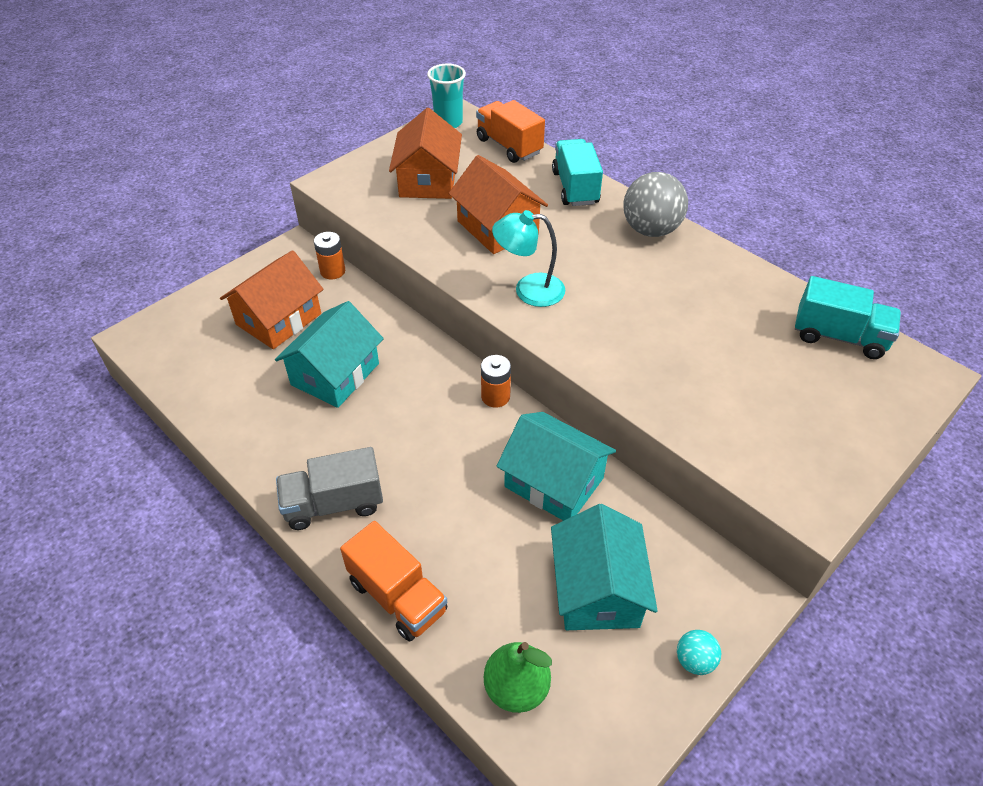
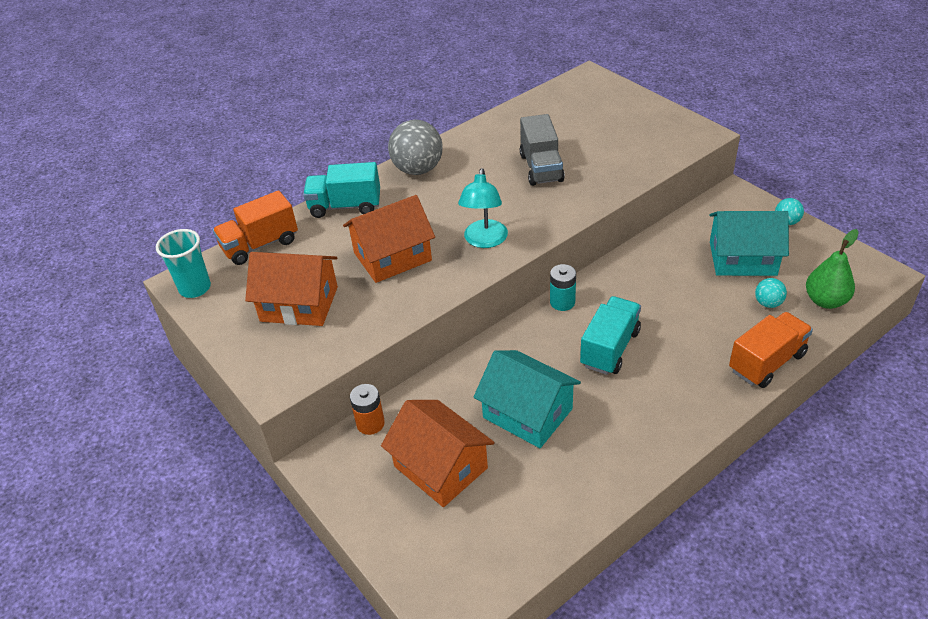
camera: 80 degrees left, 5 degrees down
(334, 504) = (684, 406): grey truck -> grey truck (541, 168)
(495, 396) = (562, 302): orange battery -> turquoise battery
(506, 611) = (768, 303): none -> turquoise ball
(554, 482) = (652, 273): turquoise house -> none
(839, 336) = (552, 102): turquoise truck -> turquoise truck (610, 348)

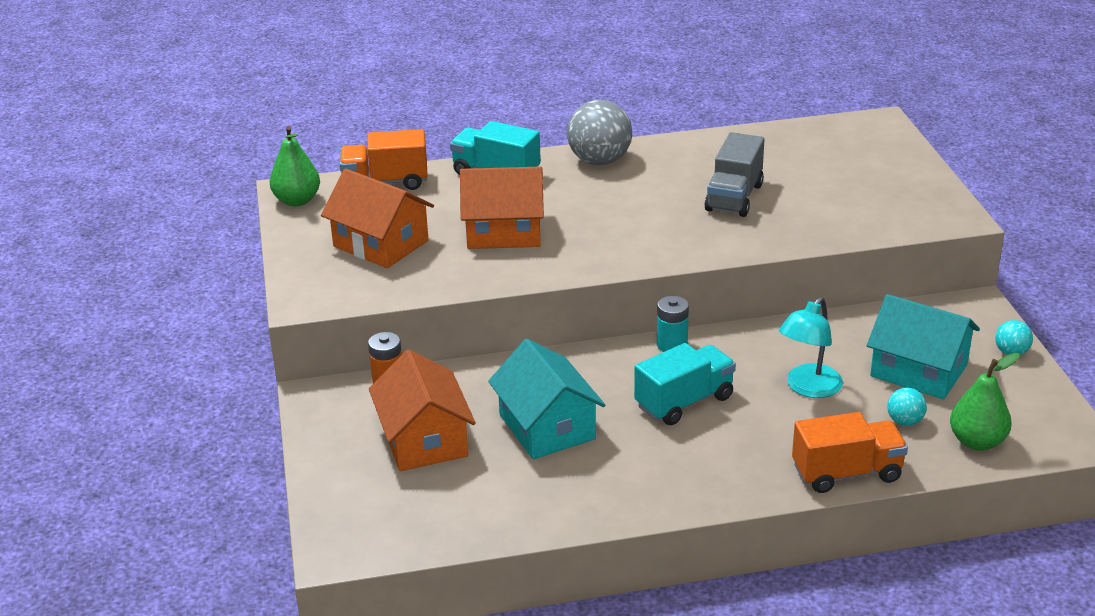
camera: 25 degrees right, 10 degrees down
(195, 288) = (297, 200): turquoise cup -> green pear
(484, 241) = (609, 246): turquoise lamp -> turquoise lamp (808, 388)

